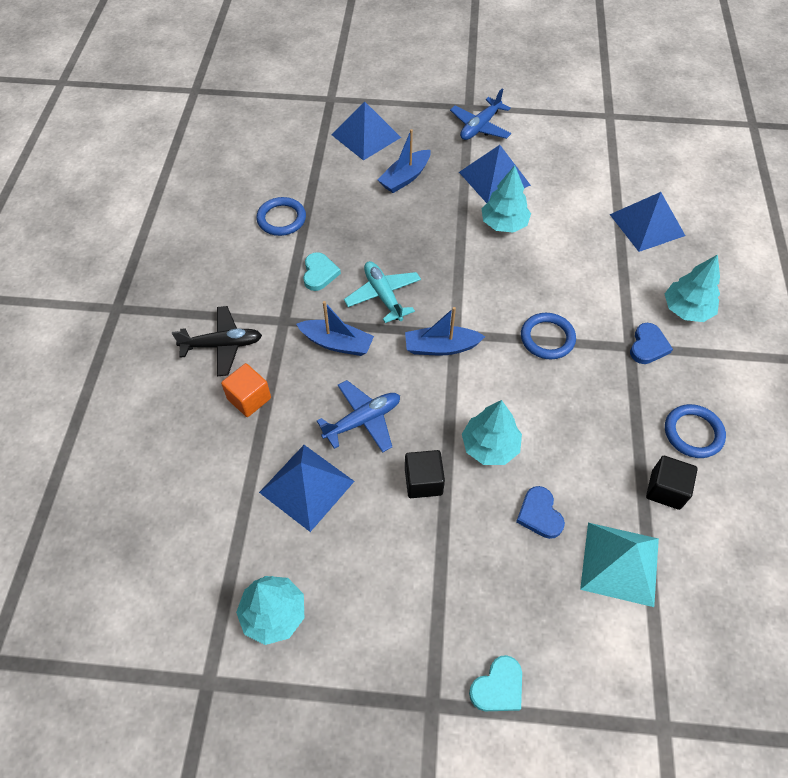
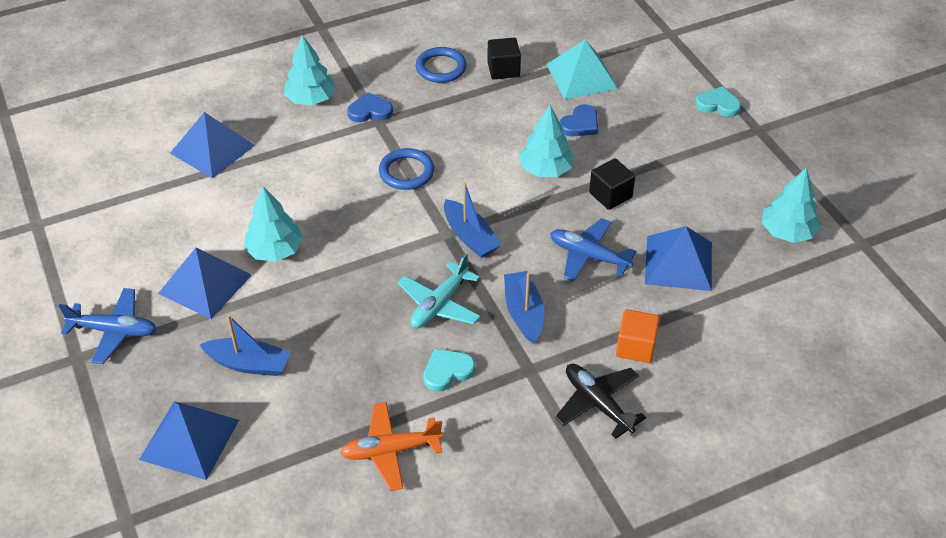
camera: 120 degrees left, 10 degrees down
(281, 219) = (390, 450): blue ring -> orange plane

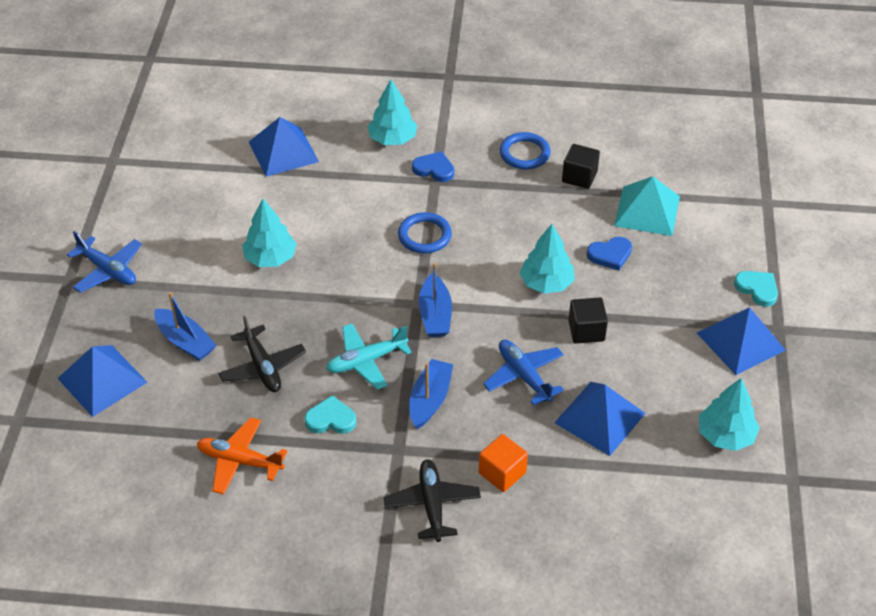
camera: 30 degrees right, 0 degrees up
(205, 284) = (199, 262): blue pyramid -> blue pyramid (740, 341)
(345, 353) = (262, 367): none -> black plane

